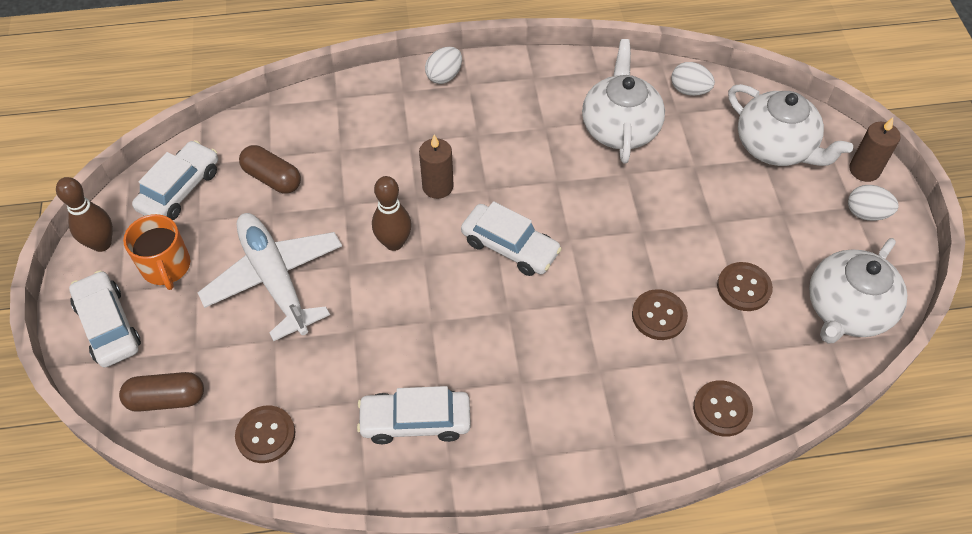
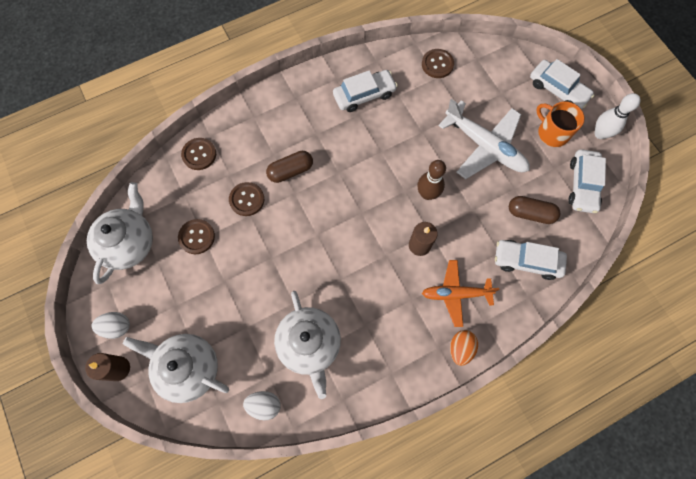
camera: 160 degrees right, 15 degrees up
(102, 244) = (600, 134): brown bowling pin -> white bowling pin
(166, 399) = (499, 64): brown capsule -> brown capsule (290, 171)
(421, 125) = (455, 294): none -> orange plane
(444, 76) = (460, 348): white egg -> orange egg
(510, 247) = (353, 216): white car -> white car (526, 261)

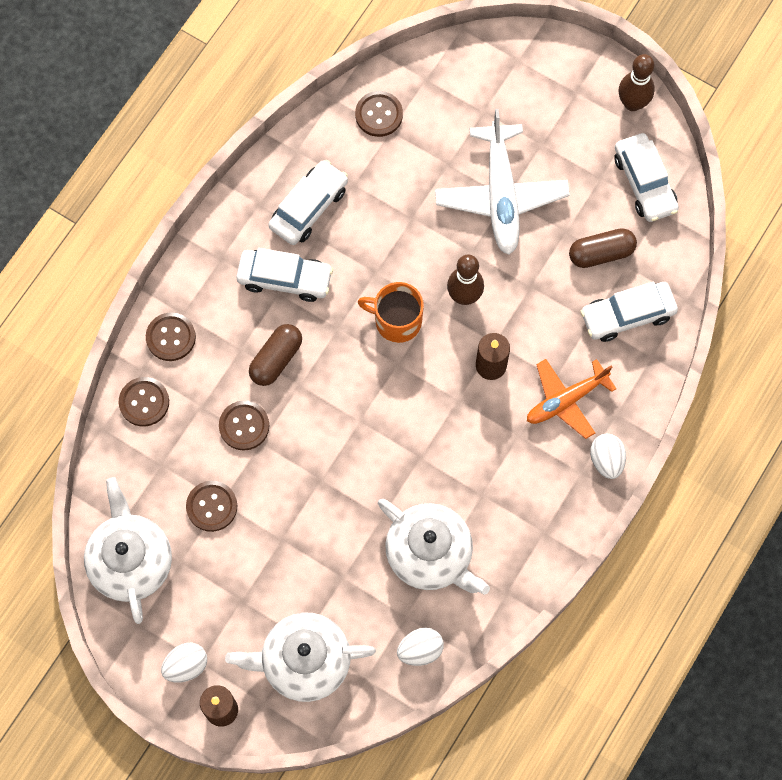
camera: 30 degrees left, 0 degrees up
(238, 126) = (171, 337): none -> brown button
(460, 348) = (606, 460): orange egg -> white egg
(485, 146) = (501, 196): white plane -> white plane turned 75 degrees clockwise
(552, 132) = (573, 133): orange mug -> orange mug (396, 321)
(557, 90) = (551, 70): white car -> white car (285, 279)
(600, 134) = (632, 103): white bowling pin -> brown bowling pin

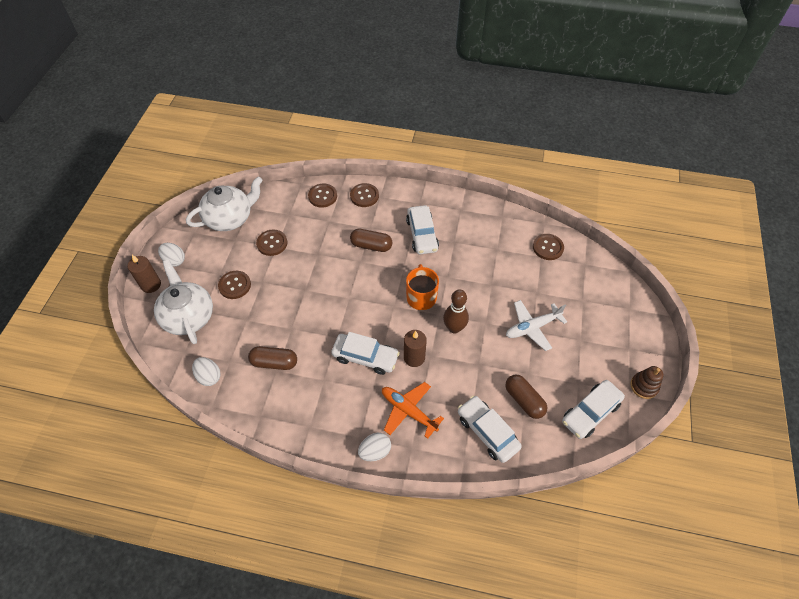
camera: 70 degrees right, 15 degrees down
(244, 426) = (325, 243): brown button -> brown button (234, 285)
(309, 208) = (471, 232): white car -> white car (365, 357)
(430, 554) = (274, 362): white teapot -> brown capsule
(501, 196) = (532, 327): white plane -> white plane, size x0.66
(632, 103) = (644, 386): brown bowling pin -> brown stacking toy

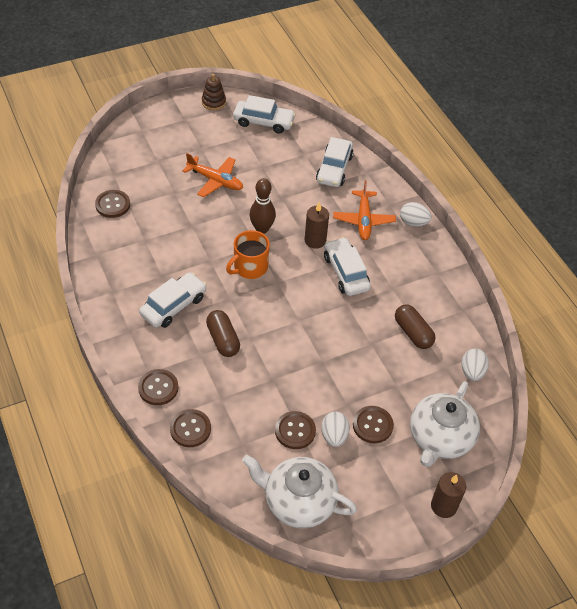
camera: 130 degrees left, 5 degrees down
(174, 260) = (398, 510): white egg -> white egg (334, 436)
(524, 400) = (288, 159): brown capsule -> none
(532, 327) = (215, 181): white plane -> orange plane

